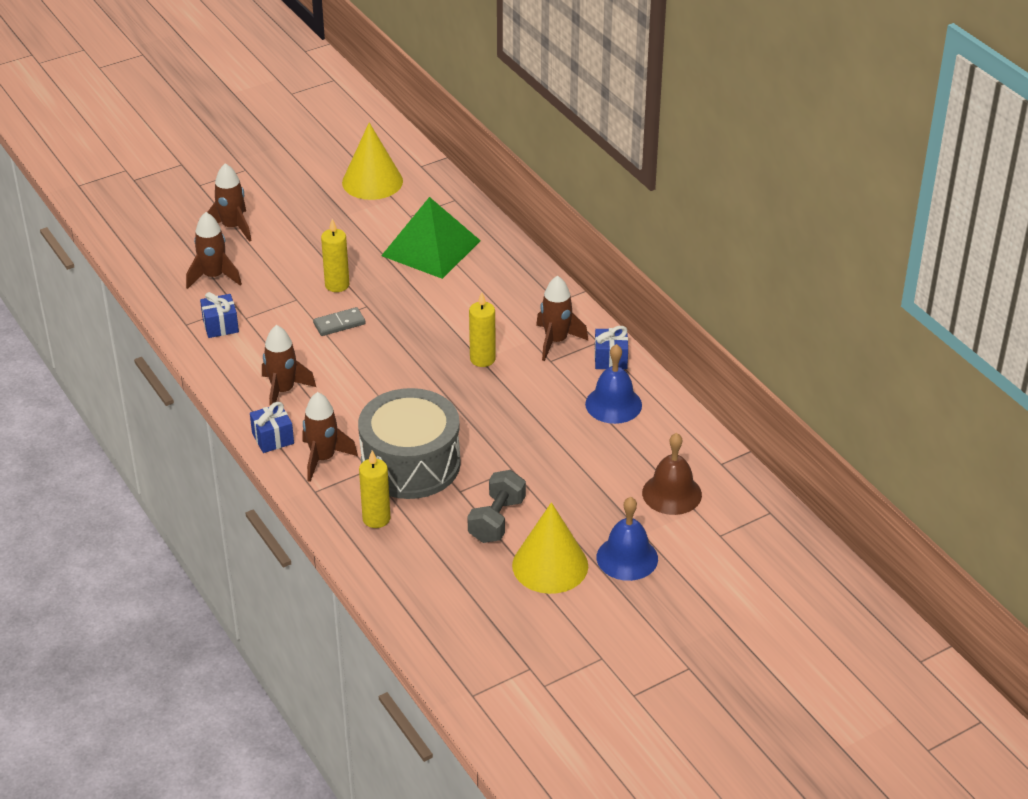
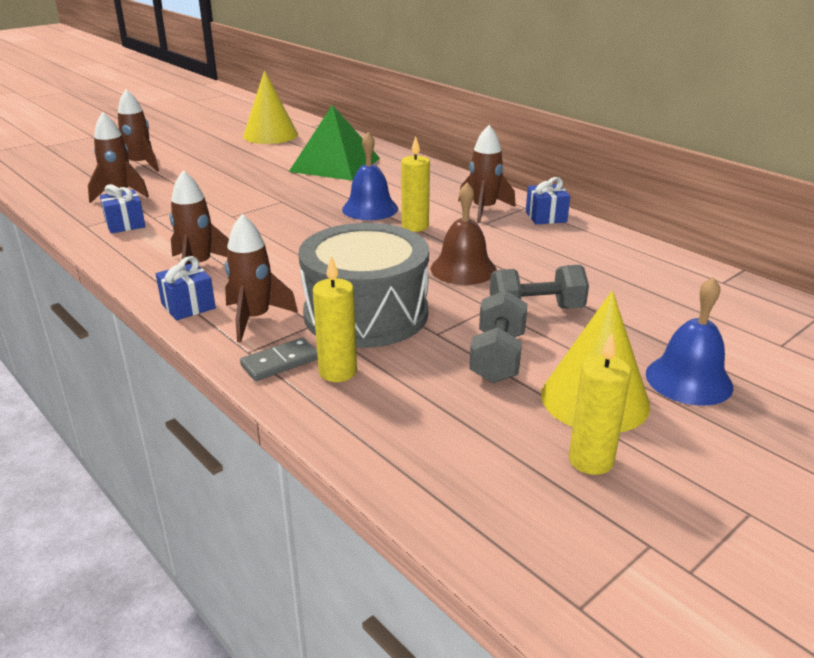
camera: 10 degrees left, 10 degrees down
(337, 285) = (248, 190): yellow candle -> yellow candle (590, 460)
(339, 324) = (255, 214): grey domino -> grey domino (280, 362)
(547, 476) = (536, 310): none -> grey dumbbell
(613, 404) = (571, 247): blue bell -> blue bell (370, 209)
(672, 493) = (691, 312): brown bell -> brown bell (463, 269)

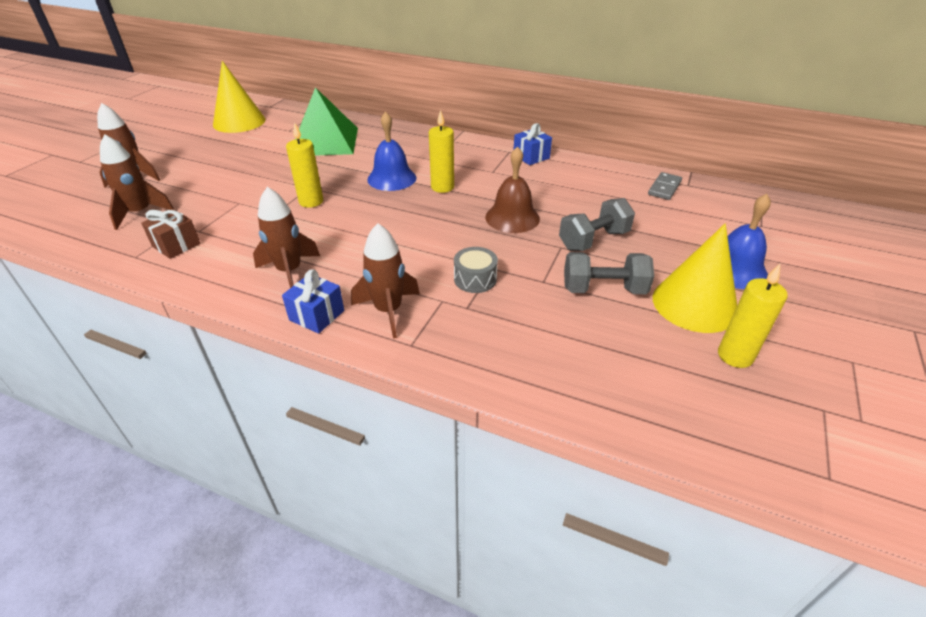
camera: 25 degrees left, 10 degrees up
(125, 224) = (176, 245): blue gift -> brown gift
(280, 362) = (447, 347): grey domino -> grey domino (664, 188)
(337, 372) = (501, 340): yellow candle -> yellow candle (311, 201)
(366, 314) = (475, 279): grey drum -> grey drum, size x0.40
(484, 210) = (481, 160): brown rocket -> none
(497, 357) = (603, 289): grey dumbbell -> grey dumbbell turned 75 degrees counterclockwise

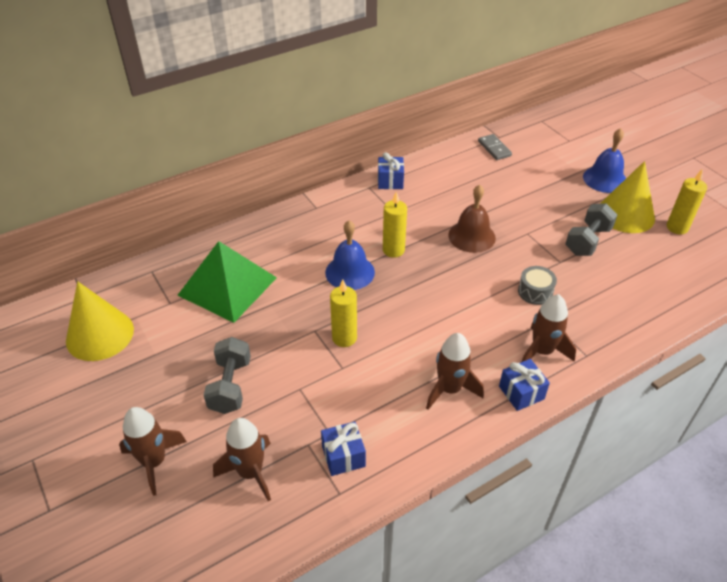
camera: 55 degrees left, 5 degrees up
(176, 245) = (343, 456): brown gift -> blue gift
(593, 240) = (531, 215): grey dumbbell -> grey dumbbell (230, 386)

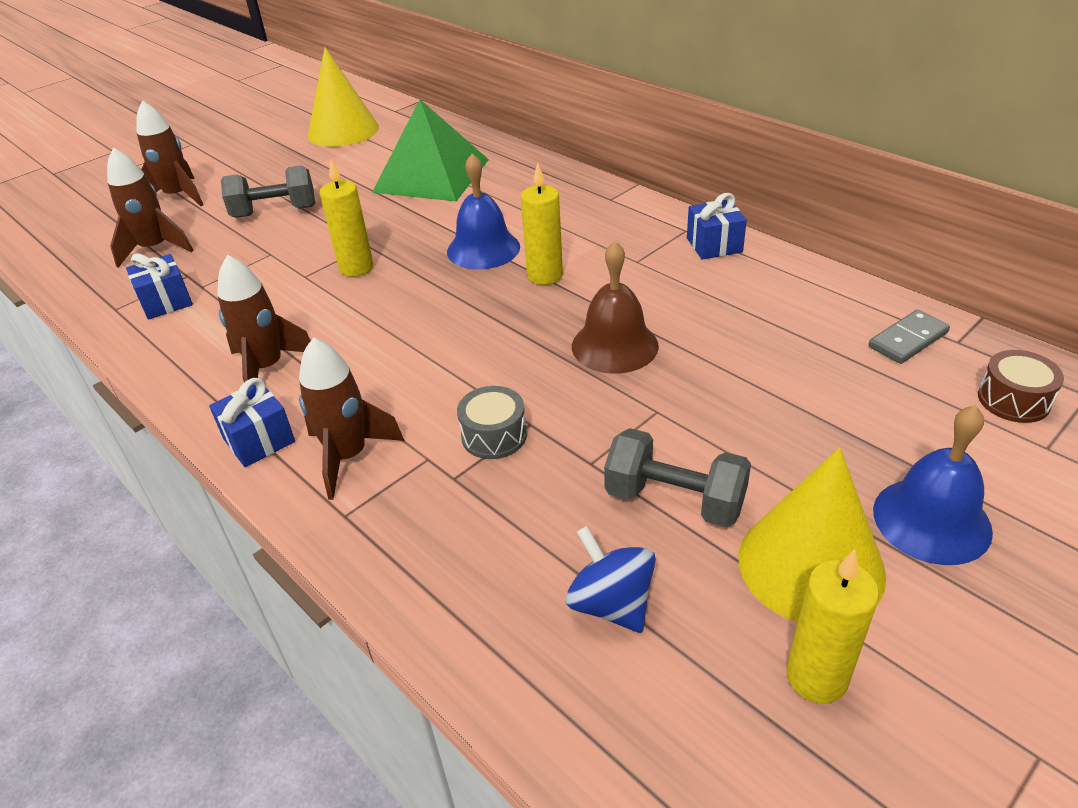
camera: 80 degrees right, 5 degrees down
(540, 137) = (1013, 400): none -> brown drum
(644, 271) = (611, 604): none -> blue spinning top

